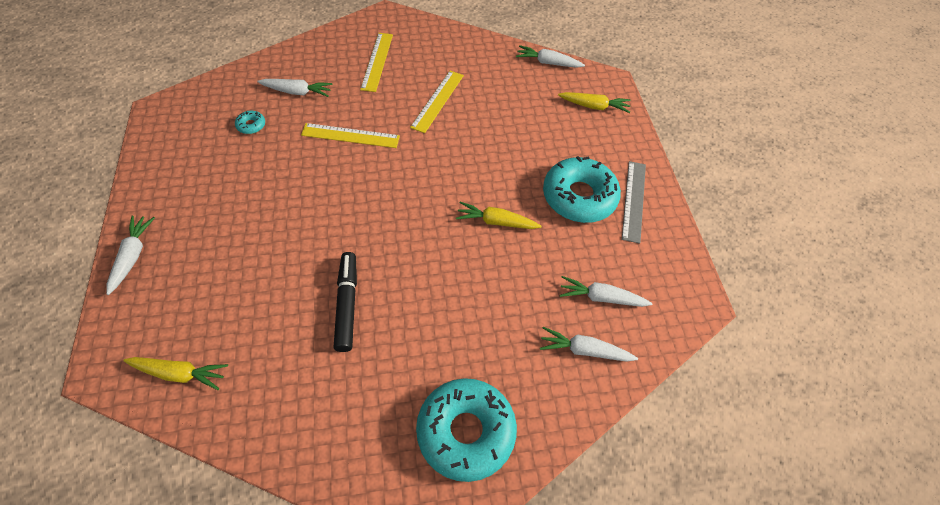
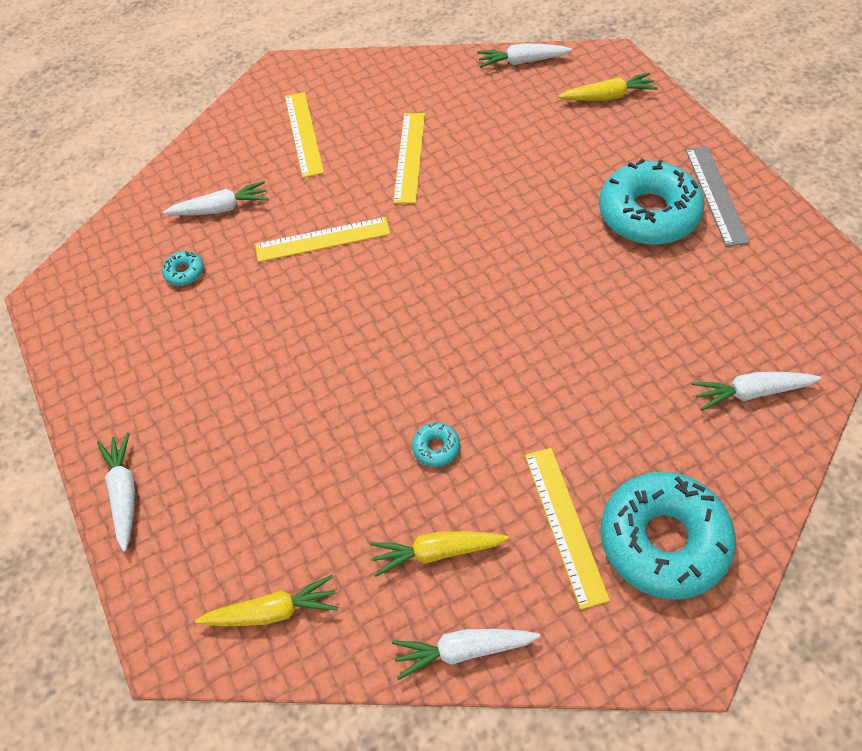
camera: 10 degrees left, 0 degrees up
(347, 304) = (436, 447): black marker -> turquoise donut
(404, 392) = (564, 524): none -> yellow ruler
(496, 222) = (564, 280): yellow carrot -> yellow carrot (437, 552)
(601, 297) = (738, 324): white carrot -> white carrot (463, 650)

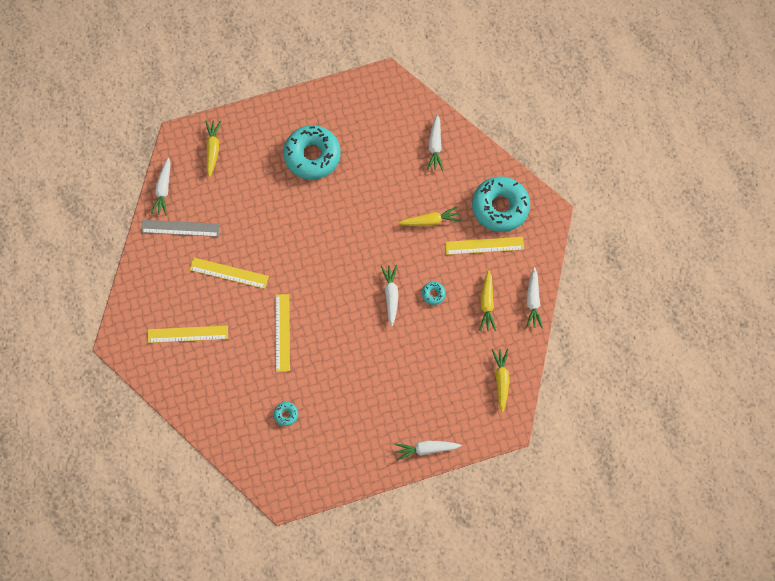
camera: 85 degrees left, 15 degrees up
(221, 208) = (239, 390): white carrot -> white carrot (391, 295)
(587, 414) = (430, 221): none -> yellow carrot
(715, 194) = (308, 118): grey ruler -> grey ruler (180, 228)

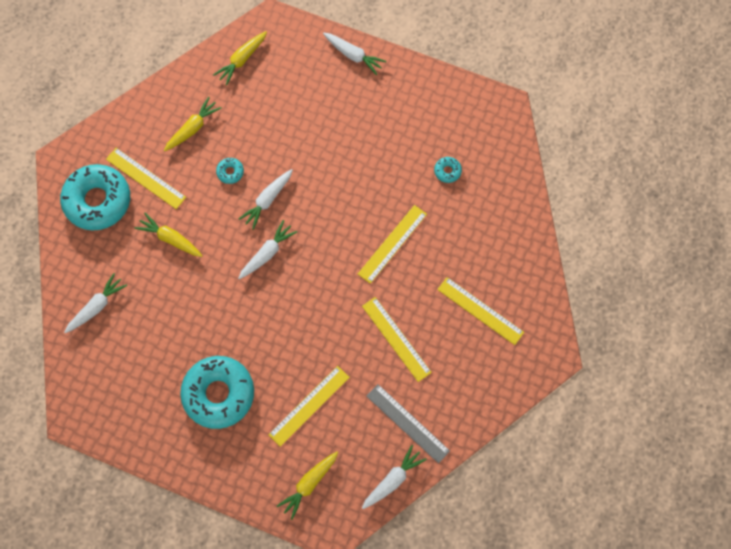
camera: 140 degrees left, 0 degrees up
(251, 191) = (309, 405): none -> yellow ruler
(533, 301) = (153, 100): white carrot -> white carrot (267, 253)

